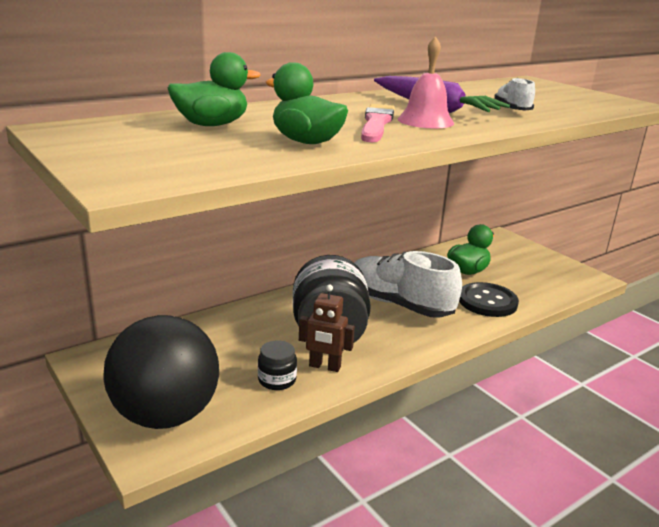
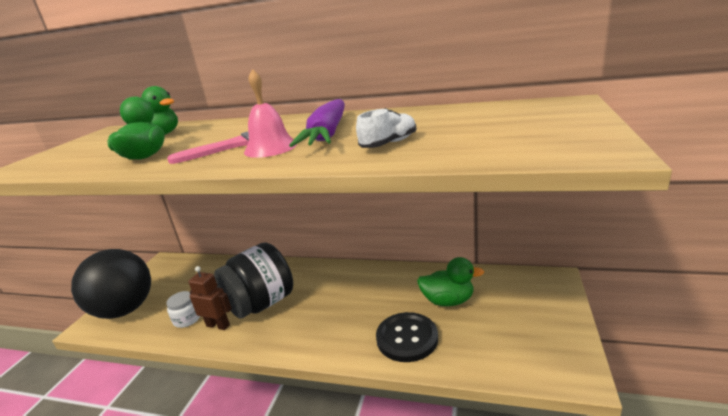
camera: 55 degrees right, 0 degrees up
(277, 380) = (187, 319): black jar -> white jar
(324, 366) = (218, 325): brown robot -> brown robot turned 135 degrees clockwise
(398, 304) = (339, 304): white shoe -> none

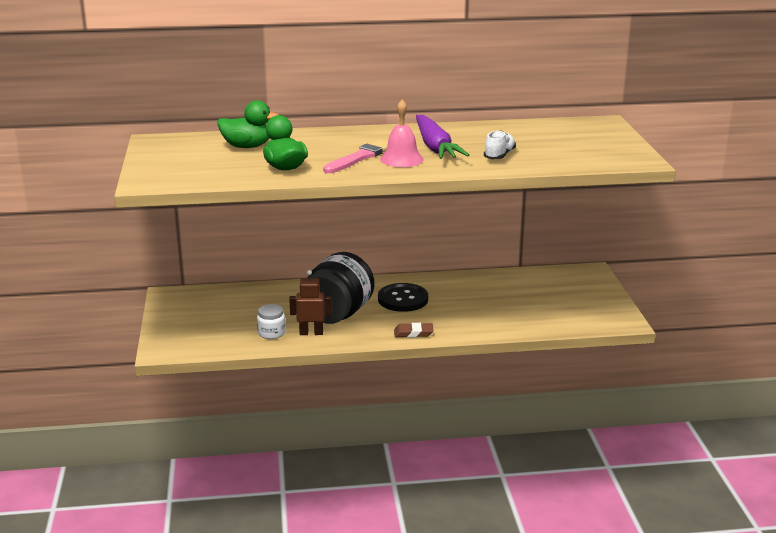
camera: 25 degrees left, 0 degrees up
(125, 310) = (187, 335): black ball -> none
(308, 344) = (413, 333): none -> brown eraser
(407, 338) = (494, 319): black button -> black button (403, 299)
(448, 301) = (512, 293): green duck -> none

